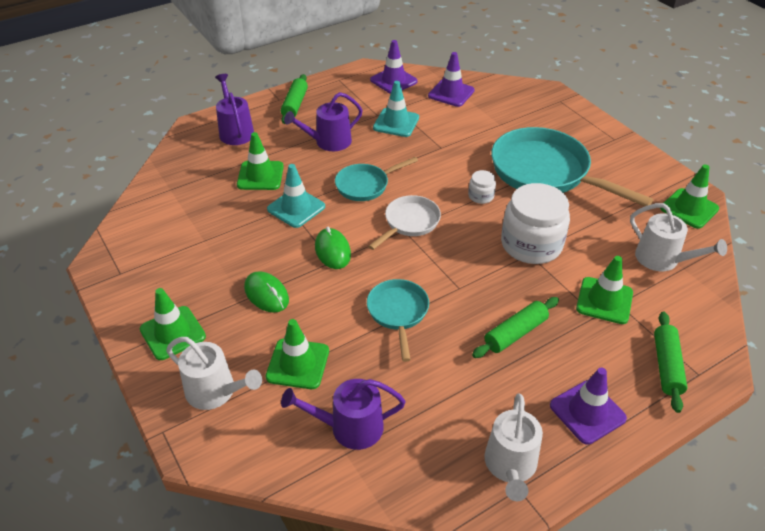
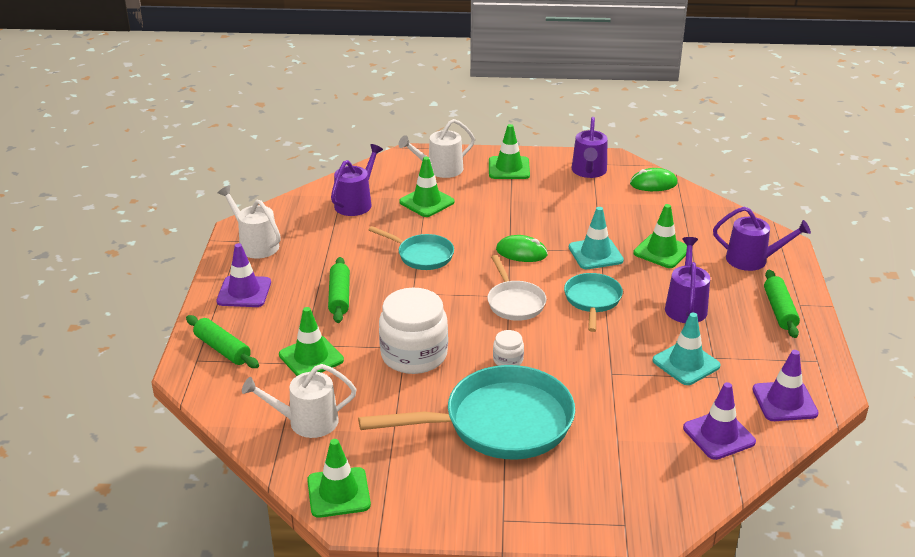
camera: 125 degrees right, 10 degrees down
(140, 269) = (589, 171): none -> purple watering can
(266, 294) = (505, 210): green mouse -> green mouse (653, 183)
(295, 105) = (779, 310): green rolling pin -> green rolling pin turned 45 degrees clockwise

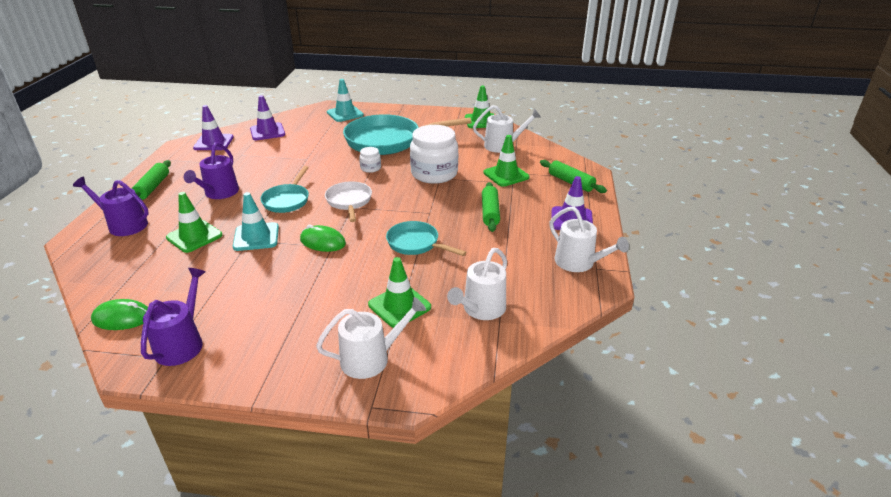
camera: 175 degrees left, 0 degrees up
(356, 203) = (481, 309): purple watering can -> white watering can
(509, 168) = (280, 355): green traffic cone -> none
(686, 363) = (254, 161): turquoise traffic cone -> turquoise traffic cone (345, 114)

